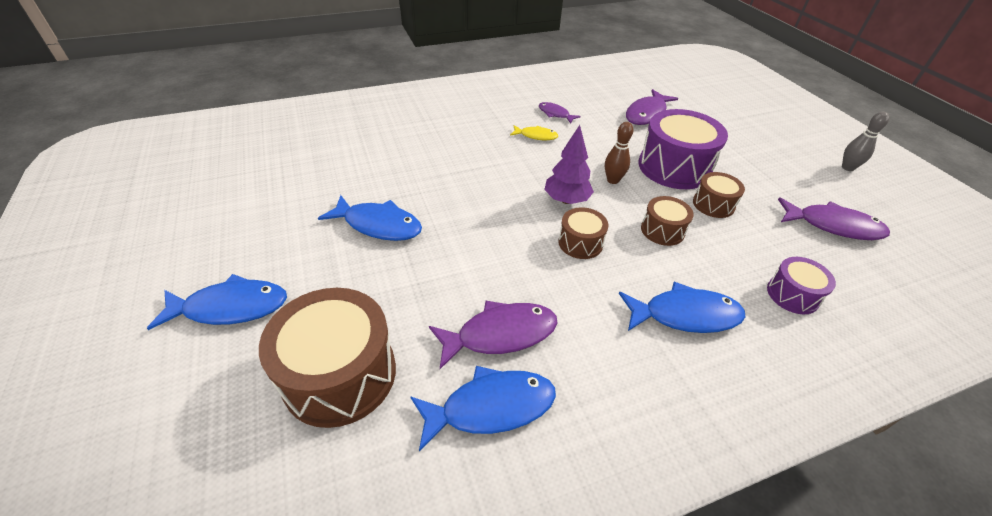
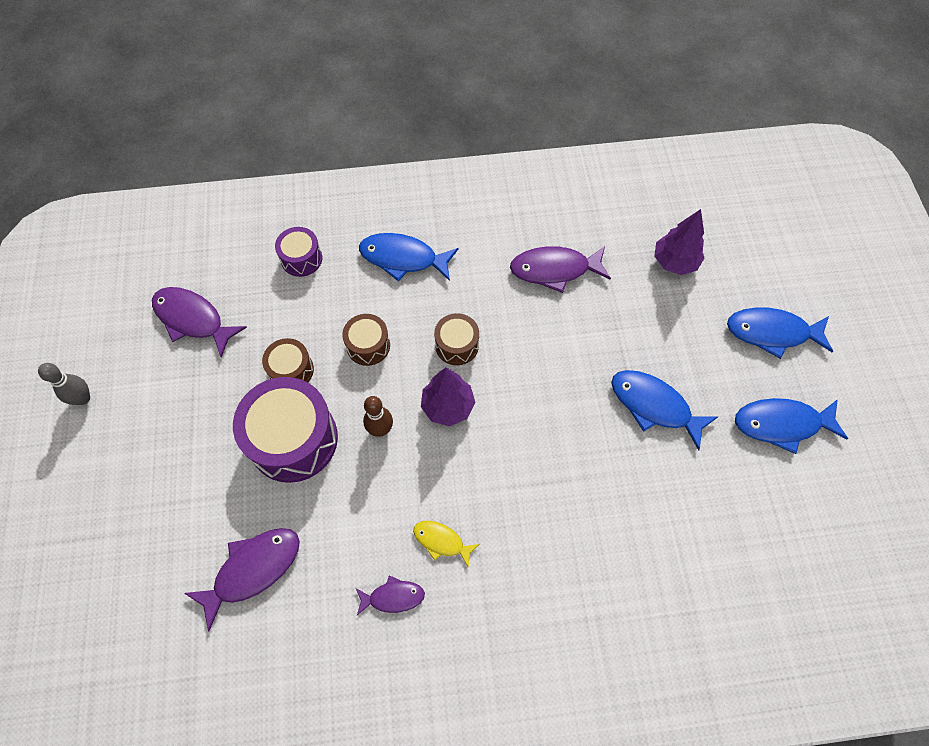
camera: 165 degrees left, 20 degrees up
(340, 374) = (674, 262): brown drum -> purple tree
(491, 407) = (572, 222): blue fish -> blue fish (781, 424)
(555, 114) = (393, 597): purple fish -> purple fish turned 60 degrees counterclockwise

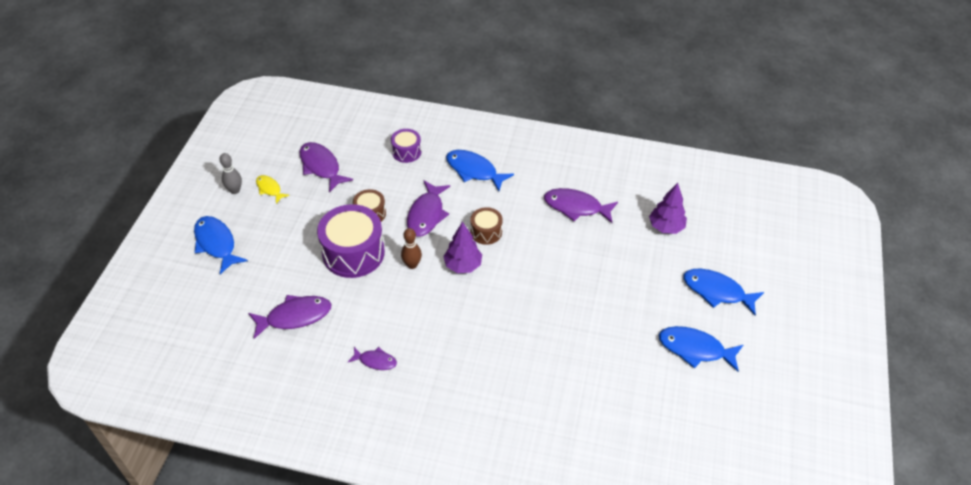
camera: 20 degrees right, 15 degrees down
(368, 345) = (426, 214): brown drum -> purple fish
(441, 541) = (421, 340): yellow fish -> yellow fish (269, 189)
(654, 406) = (606, 309): blue fish -> blue fish (216, 244)

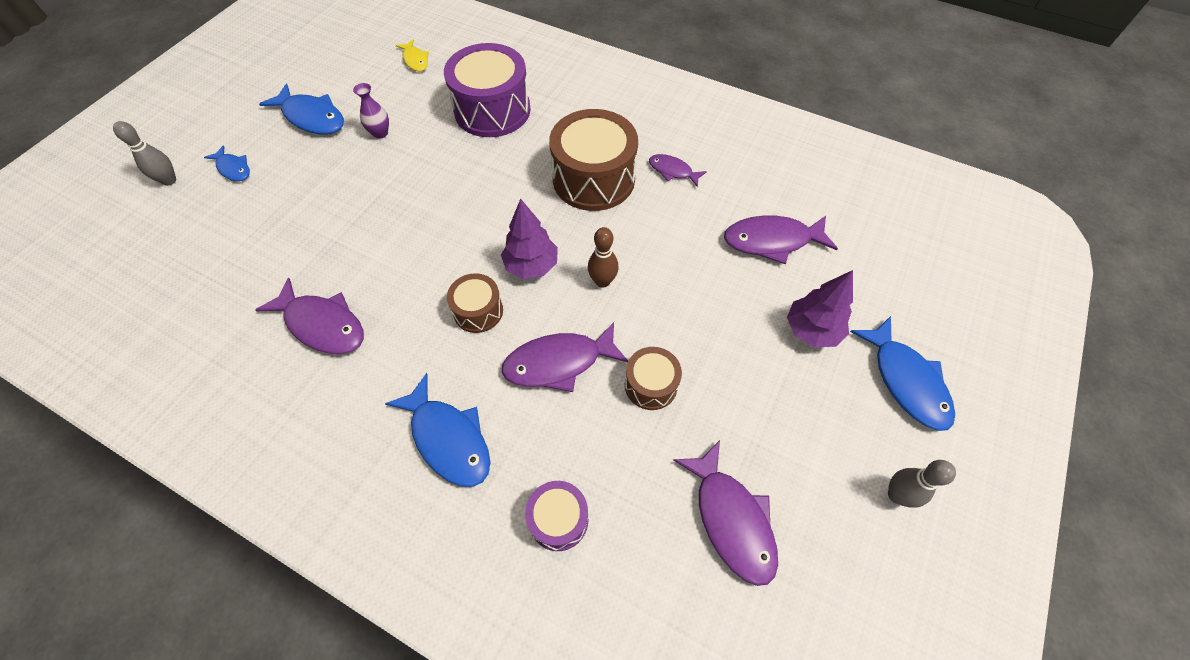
camera: 165 degrees left, 10 degrees up
(269, 189) = (829, 483): yellow fish -> yellow fish (415, 60)
(353, 253) = (685, 318): purple drum -> purple drum (492, 110)
(426, 214) = (559, 362): purple fish -> purple fish turned 135 degrees counterclockwise
(438, 340) = (593, 179): none -> brown drum
(628, 346) = (380, 133): none -> purple vase
(666, 227) = (220, 263): purple tree -> purple tree (811, 330)
(717, 291) = (233, 168): blue fish -> blue fish, size x0.57
(753, 273) = (169, 180): none -> grey bowling pin

